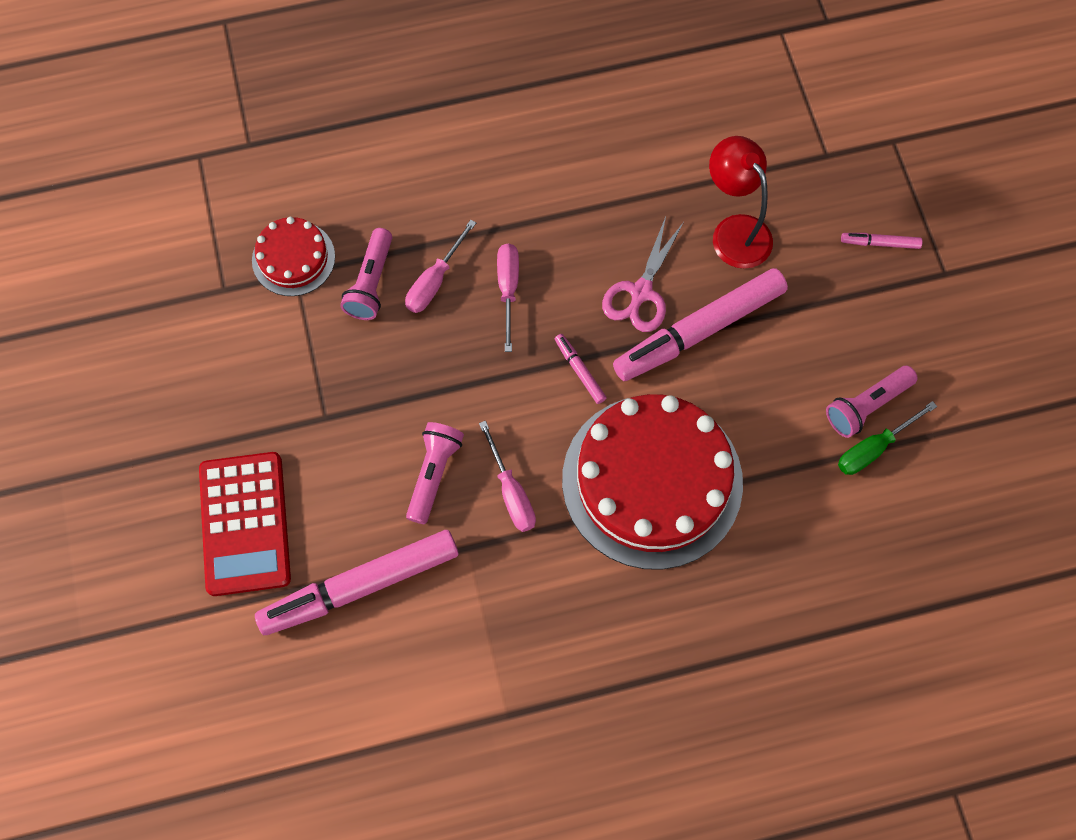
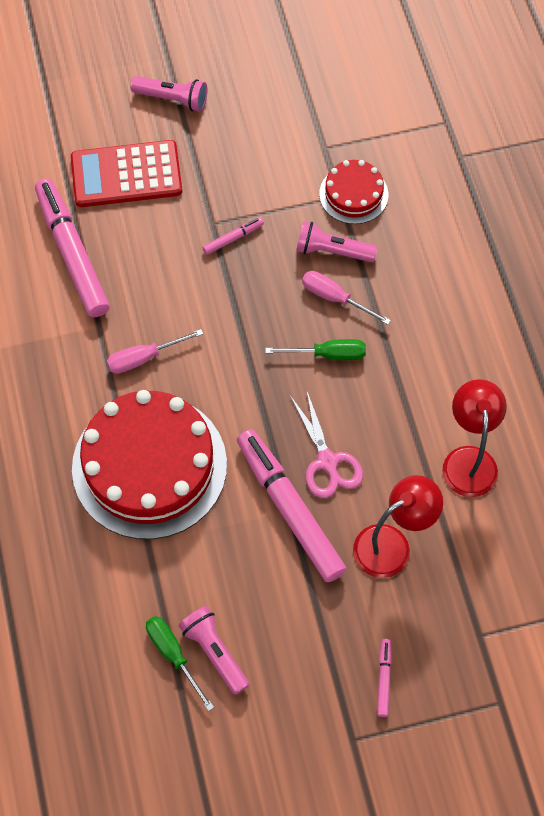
camera: 90 degrees right, 5 degrees down
(434, 474) = (162, 301): pink flashlight -> pink flashlight (173, 99)
(508, 289) = (328, 354): pink screwdriver -> green screwdriver
(579, 371) = (251, 410): pink marker -> pink marker (233, 238)
(635, 155) = (468, 460): none -> red lamp
(641, 292) = (327, 461): pink scissors -> pink scissors turned 135 degrees counterclockwise

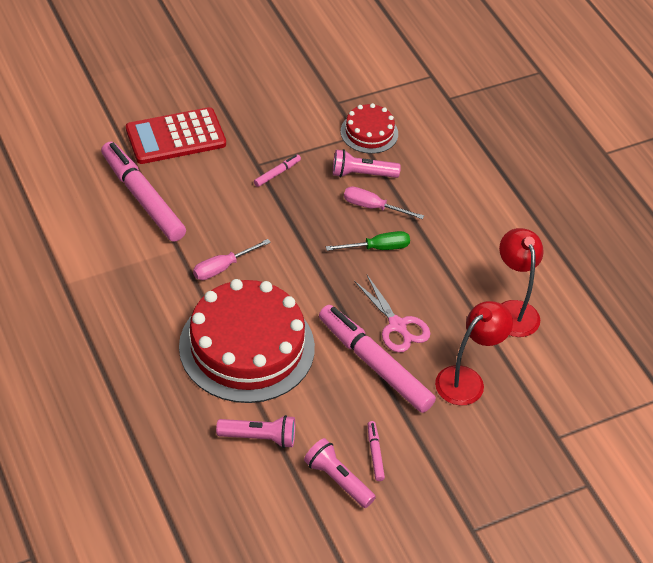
camera: 15 degrees left, 15 degrees down
(173, 99) = (202, 80): pink flashlight -> pink flashlight (260, 437)
(173, 655) = (302, 487): green screwdriver -> none
(383, 679) = (486, 480): pink marker -> pink marker (375, 453)

